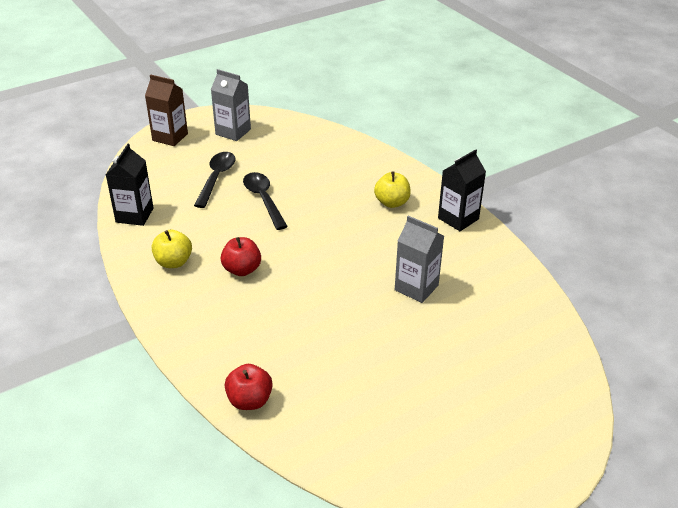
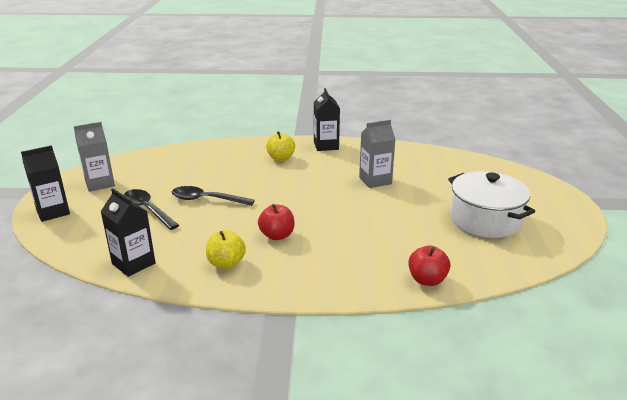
camera: 55 degrees left, 10 degrees down
(170, 137) = (53, 212): brown carton -> black carton
(414, 408) = (485, 220): none -> white pot

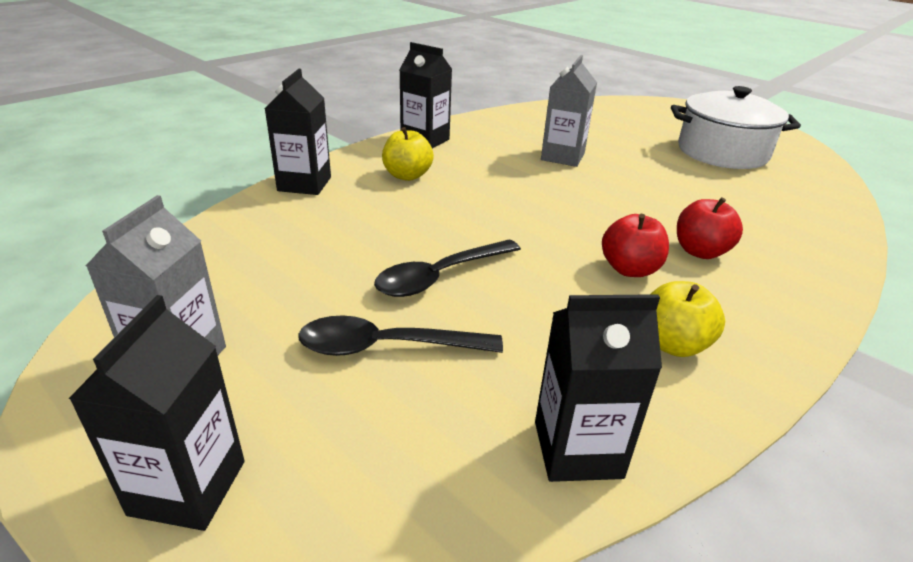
camera: 50 degrees left, 5 degrees up
(236, 145) = (304, 184): none -> black carton
(427, 280) = (829, 229): red apple -> red apple (700, 251)

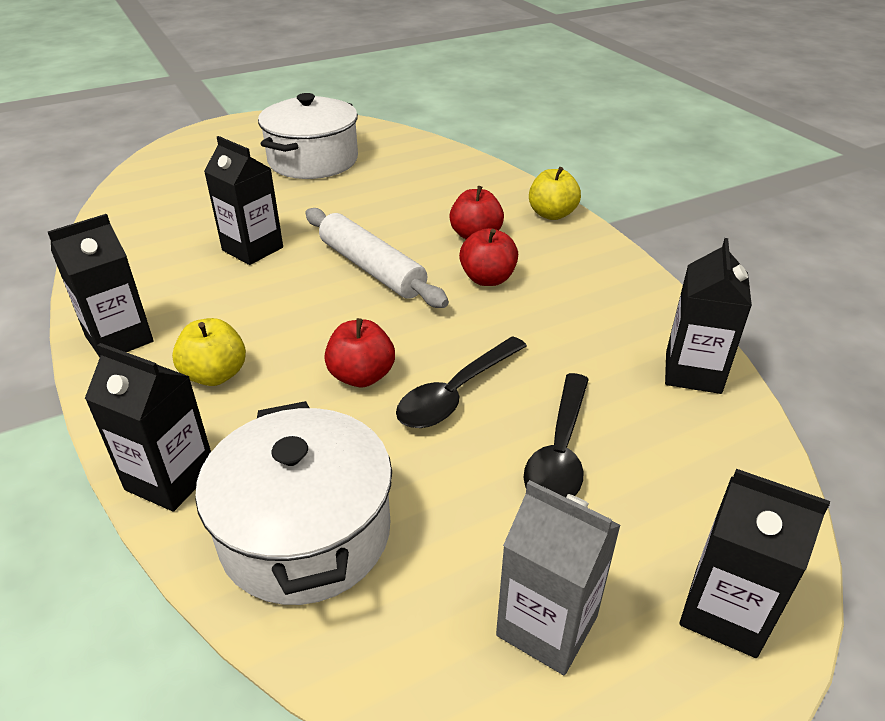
camera: 70 degrees left, 5 degrees up
(265, 237) = (305, 533): none -> white pot
(437, 228) = (361, 376): none -> red apple
(441, 276) = (456, 393): black spoon -> black spoon turned 60 degrees clockwise
(562, 157) = (252, 249): grey carton -> black carton
(586, 207) = (372, 268): none -> white rolling pin
(673, 344) = (591, 293): yellow apple -> yellow apple (552, 214)

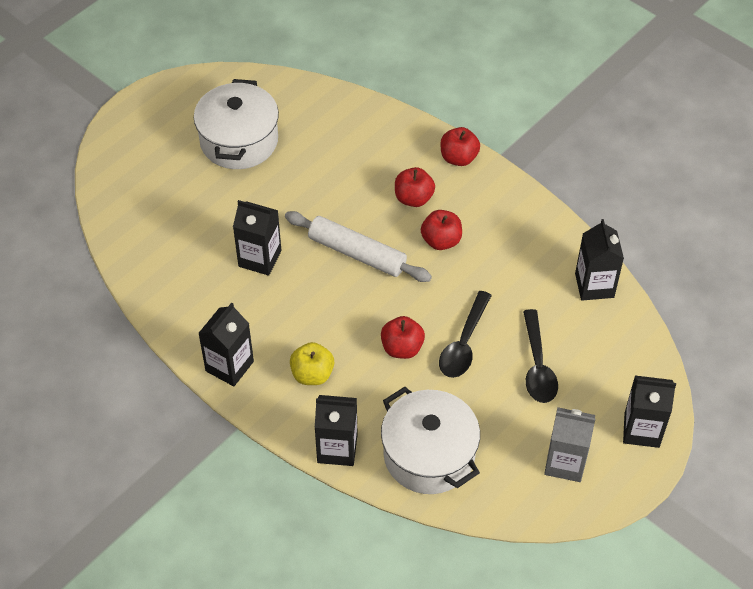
camera: 20 degrees left, 15 degrees up
(552, 214) = (458, 158): yellow apple -> red apple

